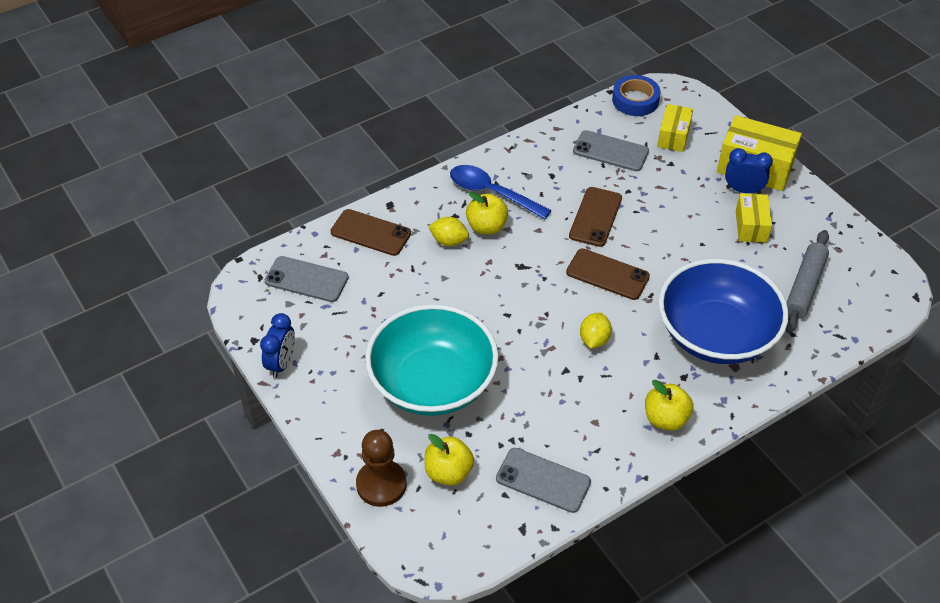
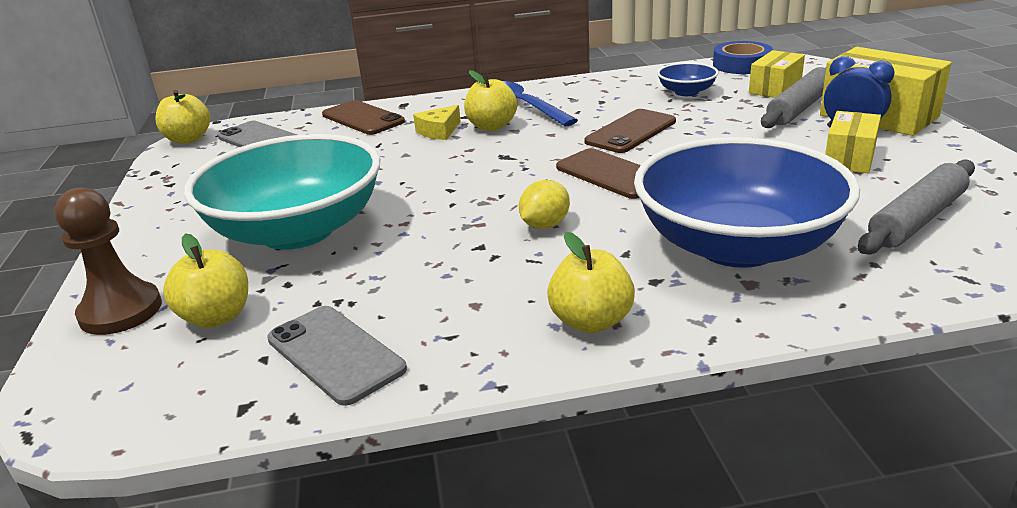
camera: 25 degrees right, 20 degrees down
(239, 290) = (188, 139): none -> yellow apple
(281, 363) = (156, 191): blue clock -> none
(449, 241) = (439, 131): yellow lemon -> yellow cheese
(610, 151) = (686, 92): grey phone -> blue bowl
(700, 164) = (799, 108): none -> grey rolling pin

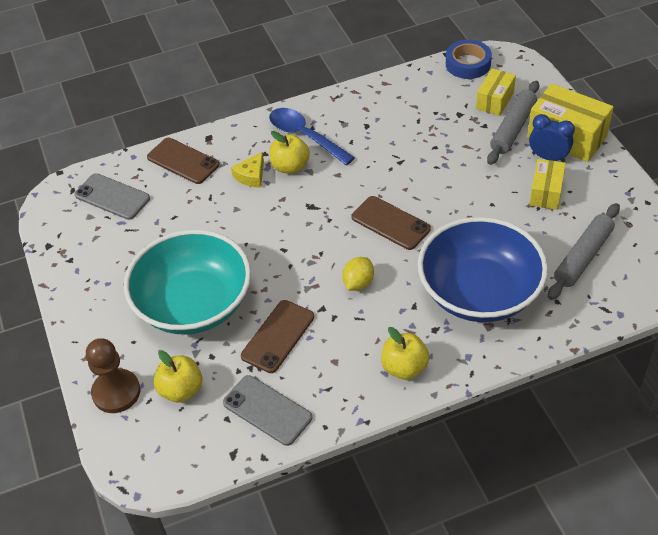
camera: 10 degrees left, 20 degrees up
(188, 139) = (50, 200): yellow apple -> none
(631, 132) = (396, 168): brown phone -> brown phone (278, 336)
(686, 92) = (429, 109): blue bowl -> none

